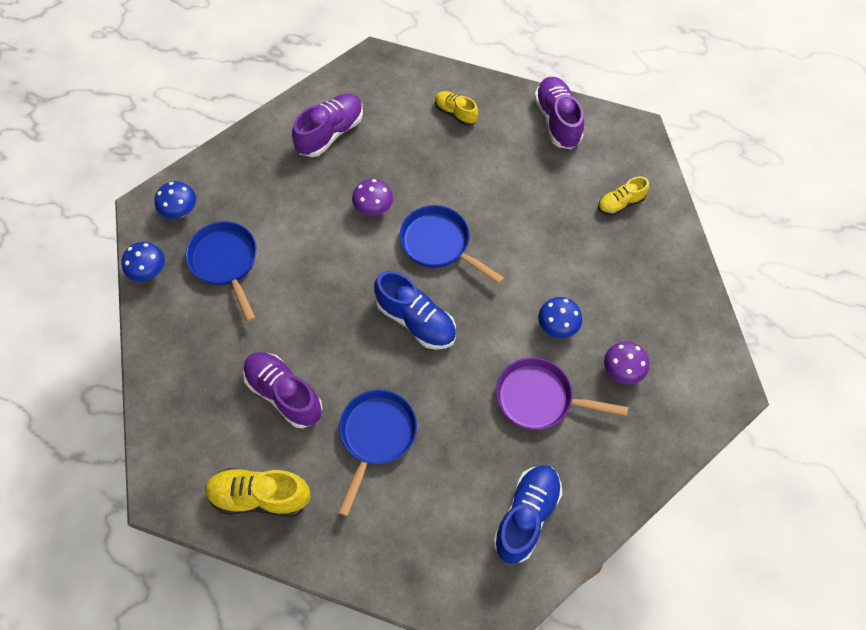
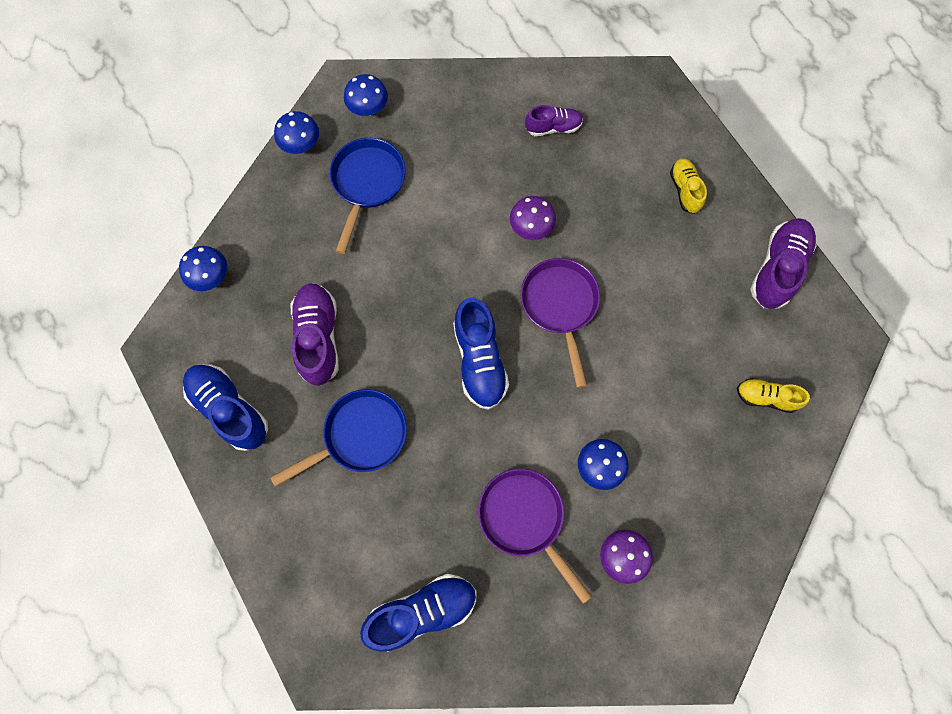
camera: 40 degrees right, 10 degrees up
(159, 415) = (211, 277): none -> blue mushroom
(260, 496) = (230, 409): yellow shoe -> blue shoe
(330, 133) = (553, 127): purple shoe -> purple shoe, size x0.60
(439, 244) = (560, 306): blue pan -> purple pan

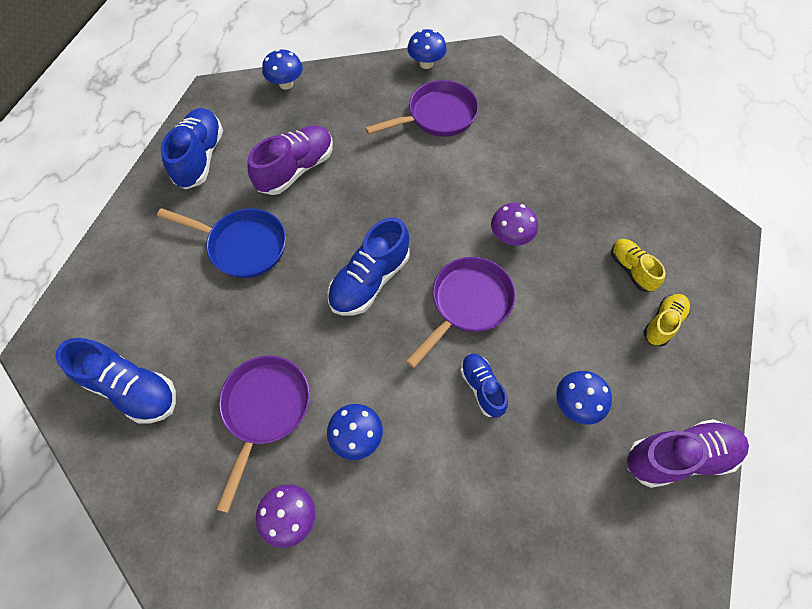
camera: 50 degrees right, 10 degrees down
(367, 184) = (437, 116): blue pan -> purple pan
(368, 108) = (492, 78): blue mushroom -> blue mushroom (576, 404)
(553, 127) = (606, 193): purple shoe -> none
(632, 351) = (482, 387): none -> blue shoe
(765, 397) = (548, 541): yellow shoe -> yellow shoe (631, 269)

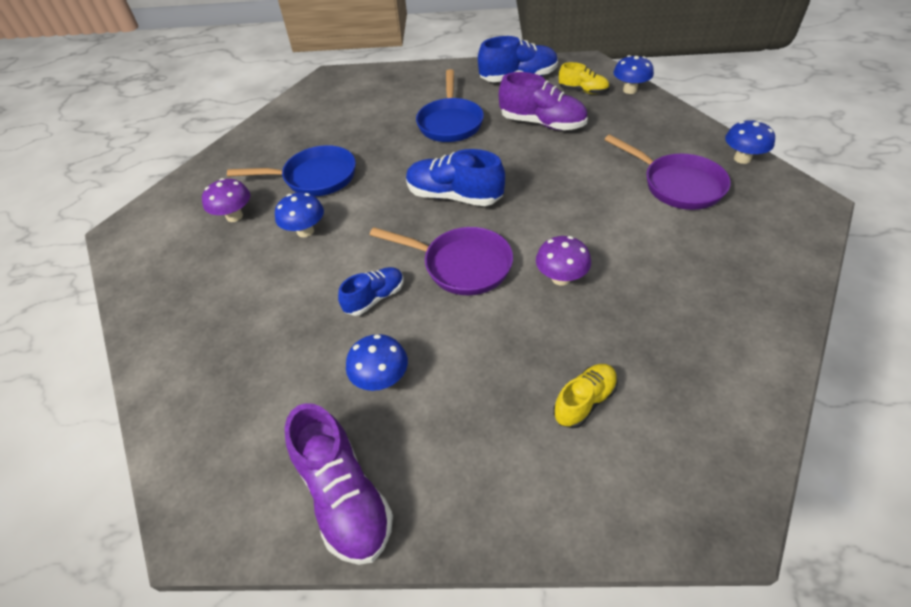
camera: 75 degrees right, 15 degrees down
(132, 388) = (314, 117): blue shoe -> none
(265, 410) = (315, 178): purple pan -> blue pan
(663, 323) = (522, 451): yellow shoe -> yellow shoe (583, 91)

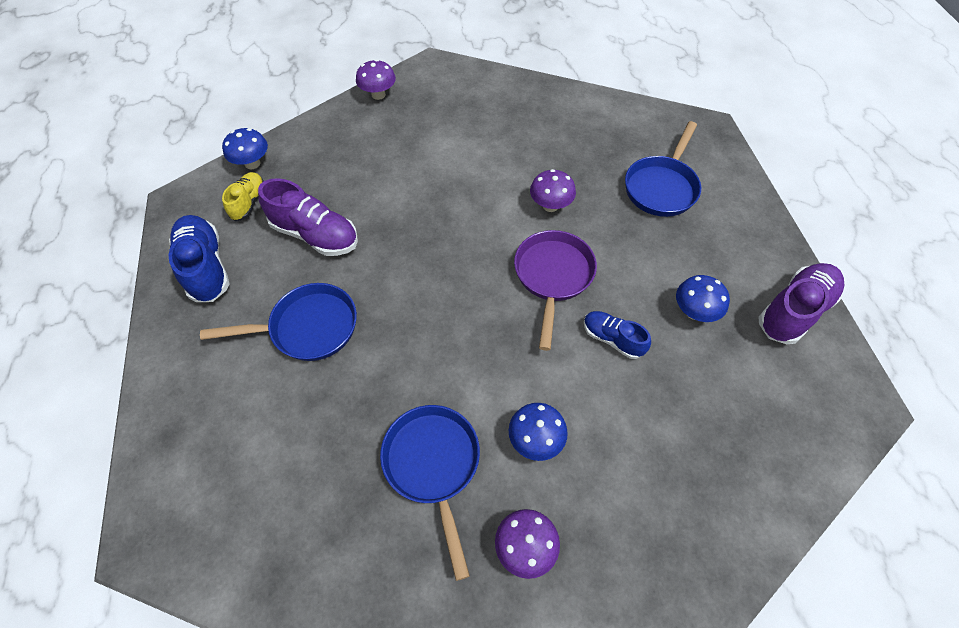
camera: 105 degrees left, 10 degrees up
(454, 196) = (453, 299): blue shoe -> none
(542, 123) = (315, 235): purple shoe -> purple shoe turned 105 degrees clockwise
(584, 401) = (661, 187): yellow shoe -> blue pan
(677, 185) = (418, 134): purple pan -> none
(742, 158) = (378, 95): blue mushroom -> purple mushroom

